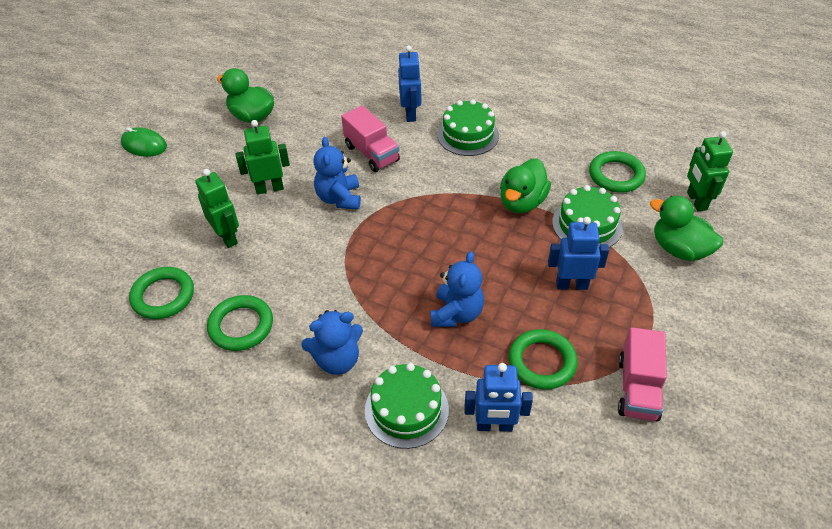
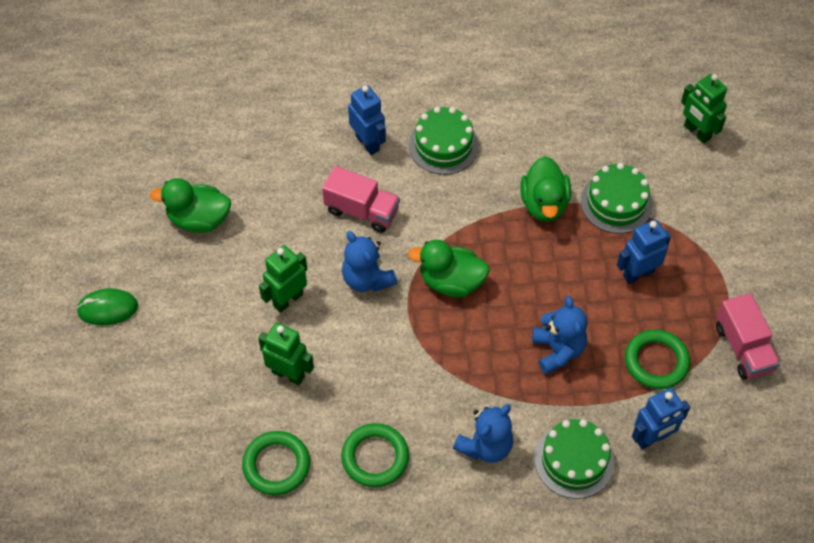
camera: 30 degrees left, 10 degrees up
(616, 175) = (612, 133): green ring -> none
(679, 249) = (708, 193): green duck -> green duck (451, 282)

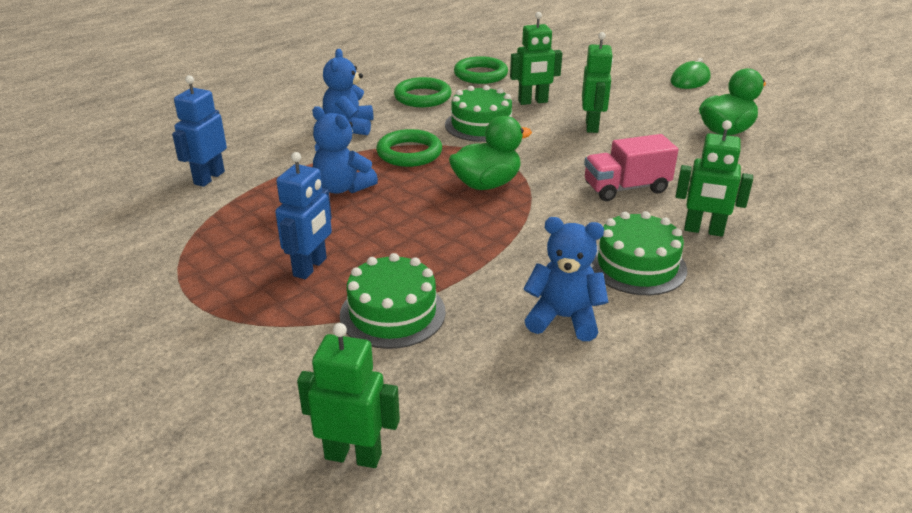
camera: 140 degrees right, 25 degrees down
(367, 279) = (555, 157): blue teddy bear -> blue teddy bear (563, 318)
(368, 143) = (703, 230): blue robot -> green robot
(544, 204) = (472, 272): green duck -> none
(574, 460) = (270, 145): green cake -> green cake (481, 125)
(656, 362) = (239, 218): green ring -> green ring (409, 153)
(743, 348) = (145, 264): pink truck -> none

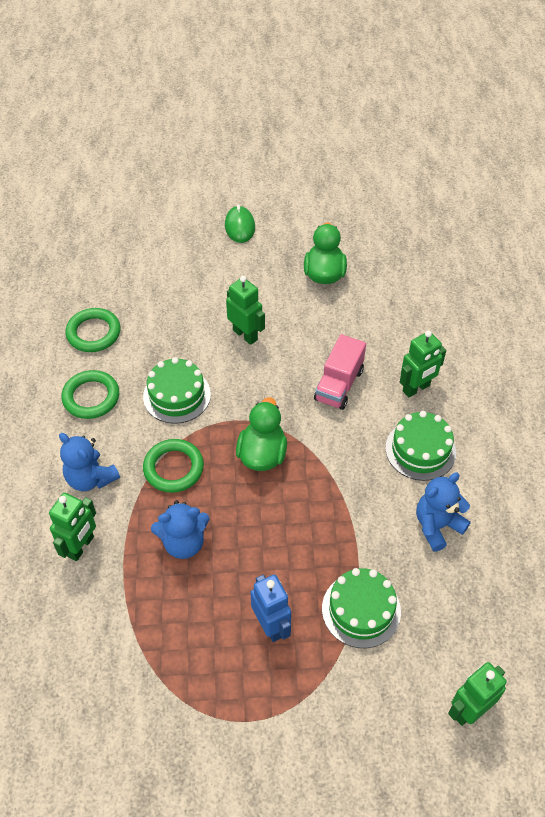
camera: 50 degrees left, 20 degrees up
(209, 178) = (79, 623): blue robot -> none
(533, 102) = (174, 337): green robot -> green robot (81, 546)

